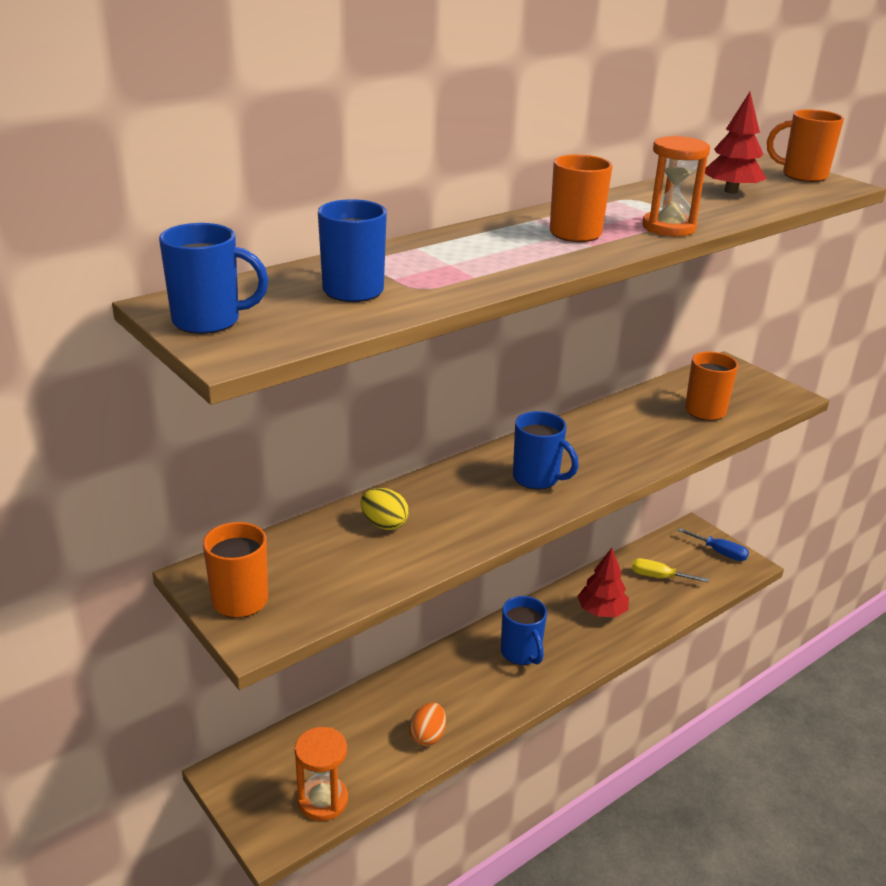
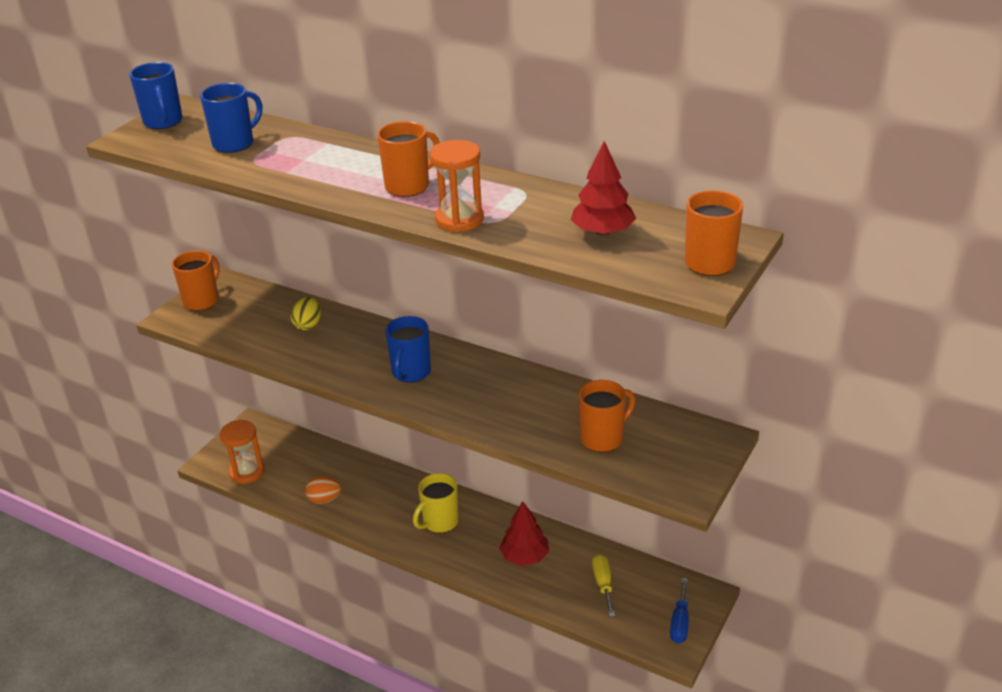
camera: 70 degrees right, 5 degrees up
(521, 653) = (439, 522): blue mug -> yellow mug

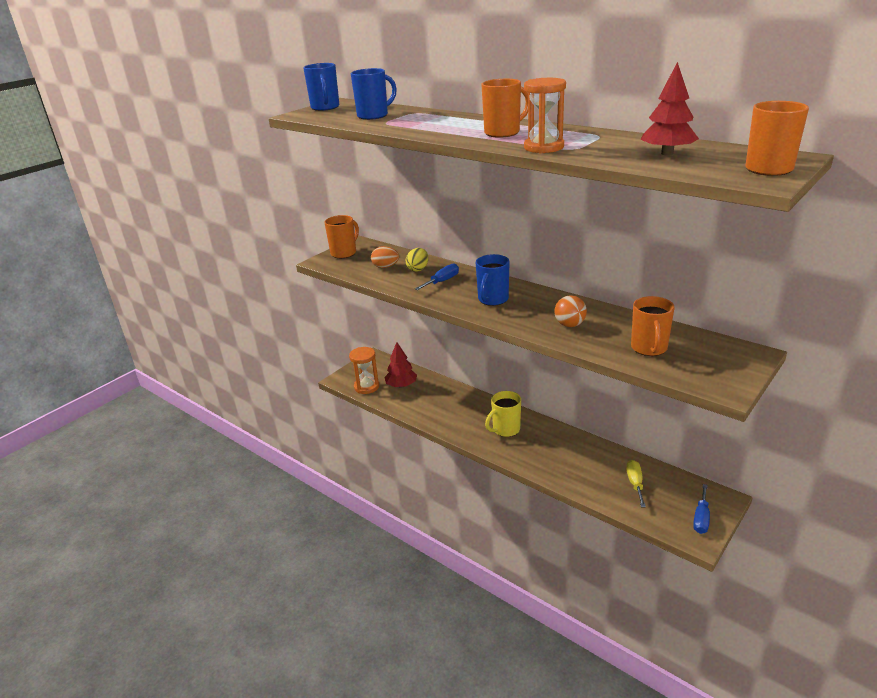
camera: 10 degrees right, 5 degrees down
(324, 500) = (420, 408): orange egg -> orange egg (385, 267)
(342, 345) = (442, 281): none -> blue screwdriver
(508, 408) = (569, 325): none -> orange ball
(525, 556) = (571, 458): red tree -> red tree (401, 385)
(603, 438) = (649, 348): orange mug -> orange mug turned 120 degrees clockwise

